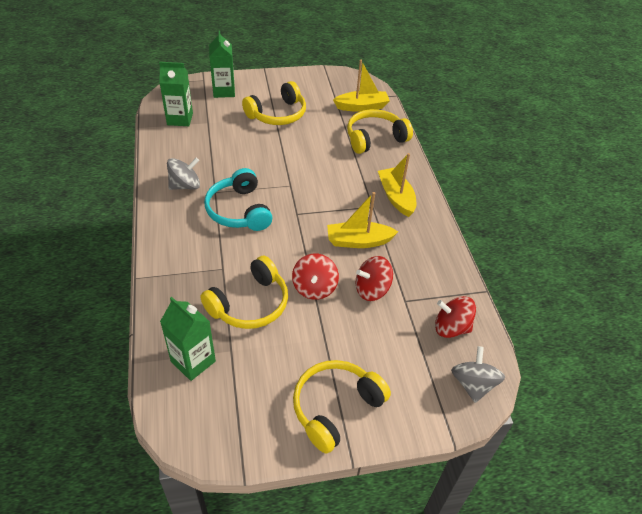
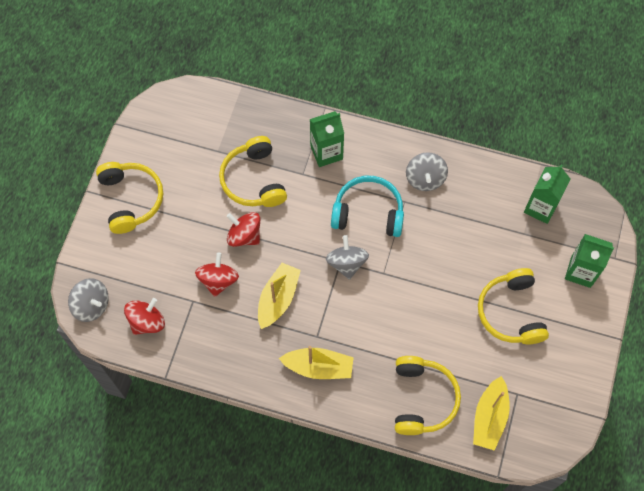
camera: 120 degrees right, 20 degrees up
(193, 361) = (221, 123): green carton -> green carton (326, 152)
(296, 209) = (346, 263): none -> grey spinning top

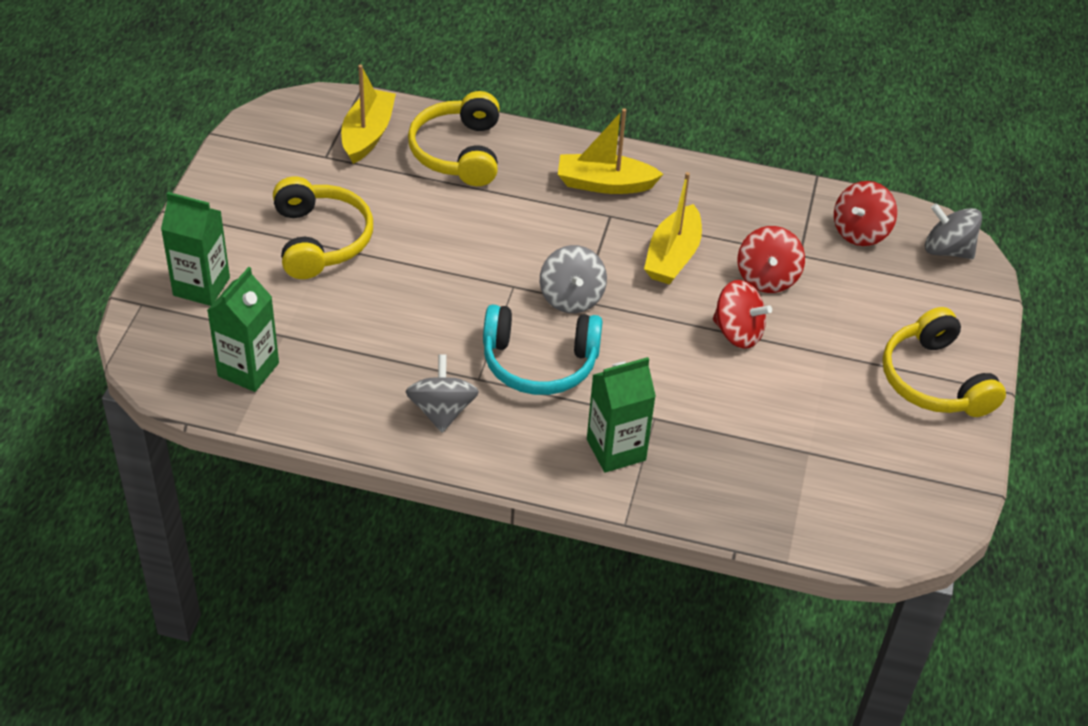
camera: 175 degrees right, 20 degrees down
(254, 180) = (736, 408): yellow headphones -> none

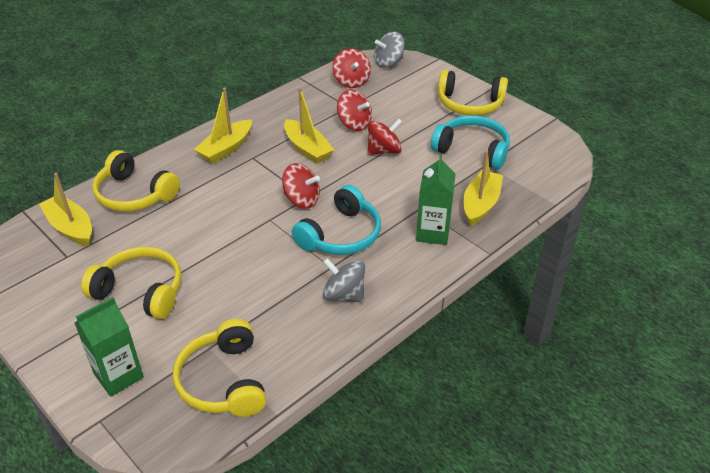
camera: 55 degrees left, 5 degrees down
(248, 369) = (224, 381): green carton -> yellow headphones
(571, 298) = (302, 200): grey spinning top -> red spinning top
(714, 478) = (480, 204): none -> yellow boat
(826, 425) = (472, 150): none -> turquoise headphones

